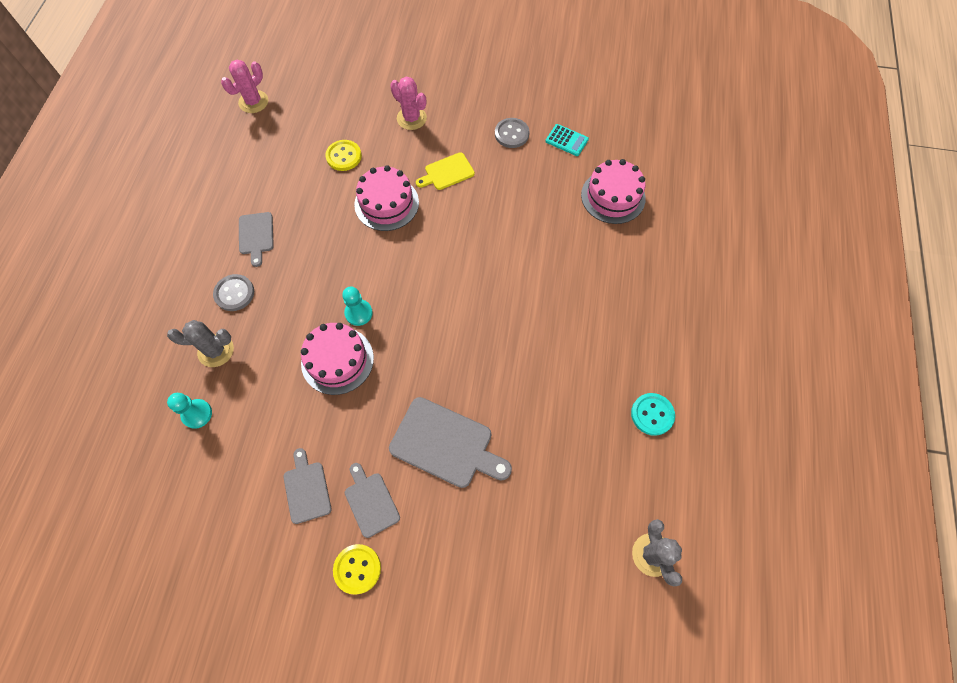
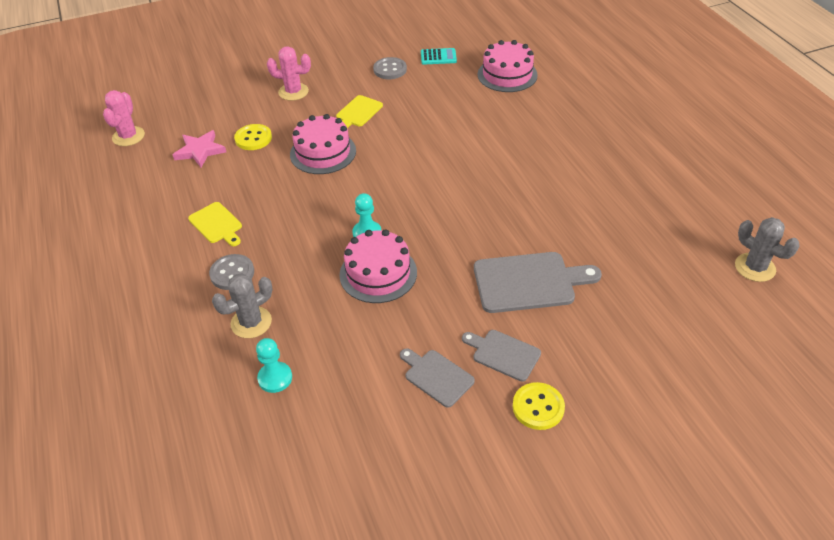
camera: 30 degrees left, 20 degrees down
(256, 235) = (217, 224): grey cutting board -> yellow cutting board
(295, 148) = (200, 151): none -> pink star
(652, 414) = (667, 185): turquoise button -> none

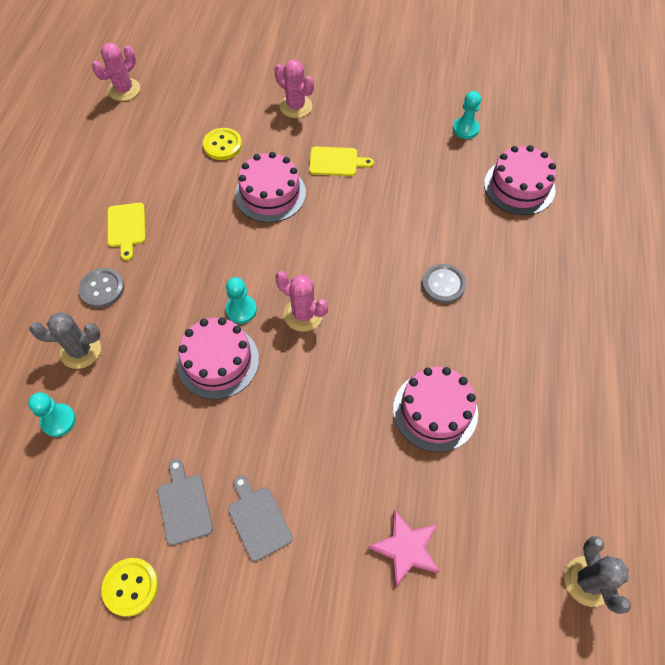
camera: 30 degrees right, 15 degrees up
(200, 151) = (169, 136): pink star -> pink star (406, 548)
(358, 112) = (336, 162): yellow cutting board -> yellow cutting board turned 150 degrees counterclockwise
(390, 70) = (405, 122): grey button -> grey button (443, 284)
(419, 214) = (303, 314): none -> pink cactus
(438, 57) = (465, 129): turquoise calculator -> turquoise pawn
(528, 282) = (343, 454): grey cutting board -> none
(538, 407) = (244, 598): yellow button -> yellow button (131, 587)
(569, 225) = (435, 411): none -> pink cake

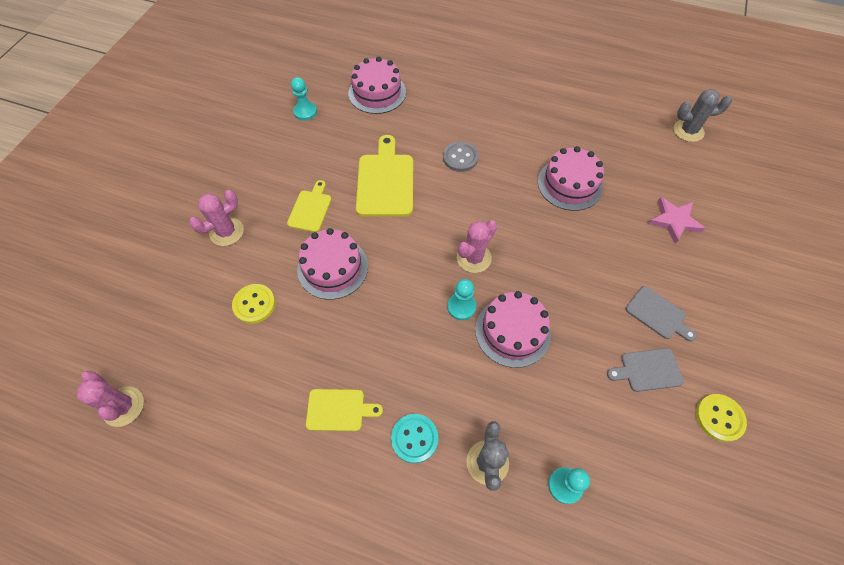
camera: 80 degrees left, 0 degrees up
(102, 289) = (414, 438): grey button -> turquoise button
(258, 520) = (658, 314): grey cutting board -> grey cutting board turned 120 degrees counterclockwise
(387, 217) = (385, 181): none -> yellow cutting board

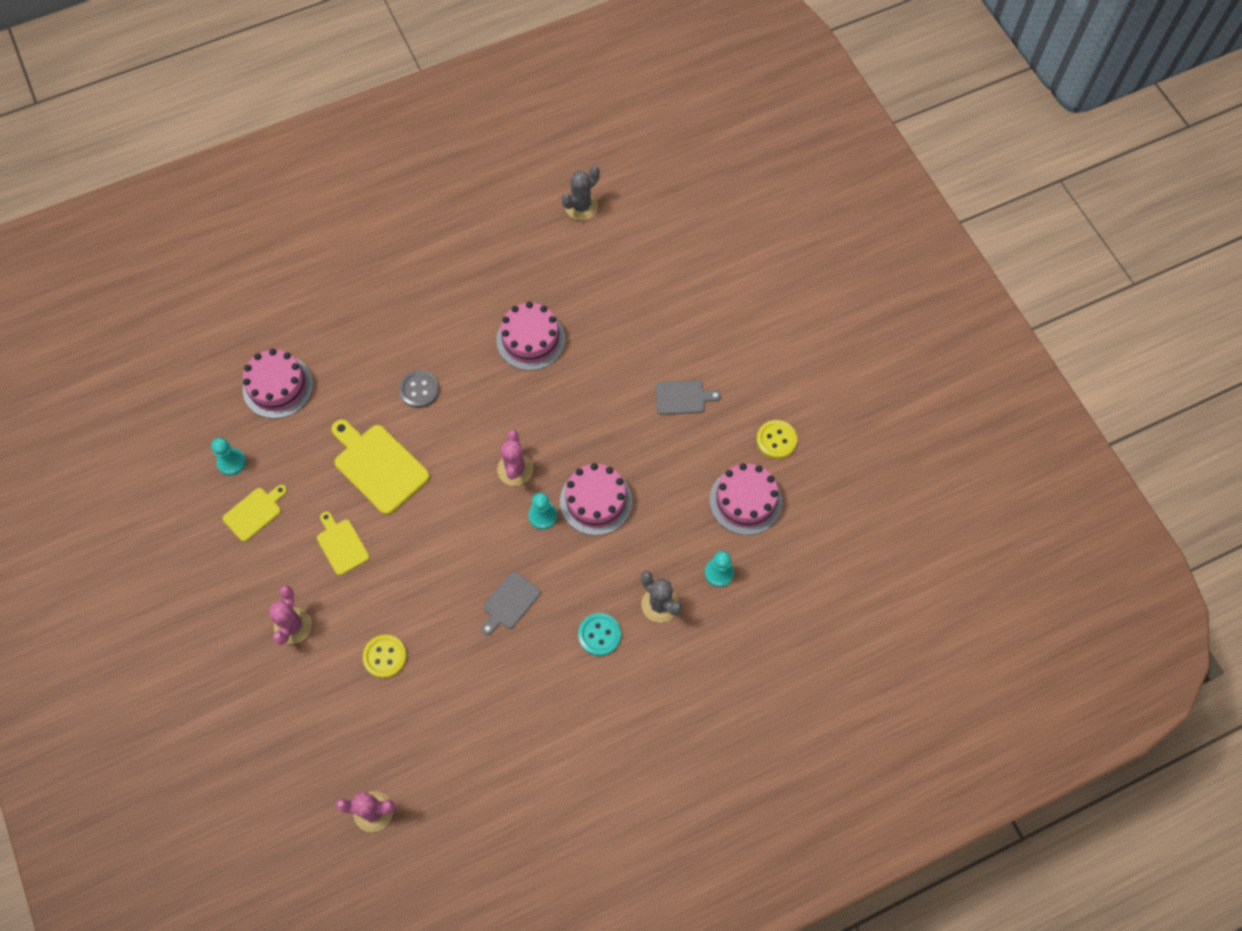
camera: 45 degrees left, 5 degrees up
(332, 267) = (414, 574): pink cake -> pink cake (745, 501)
(339, 410) = (530, 666): yellow cutting board -> yellow cutting board (254, 512)
(648, 370) = (708, 447): grey cutting board -> grey cutting board (510, 602)
(674, 221) = (635, 306): pink star -> none

